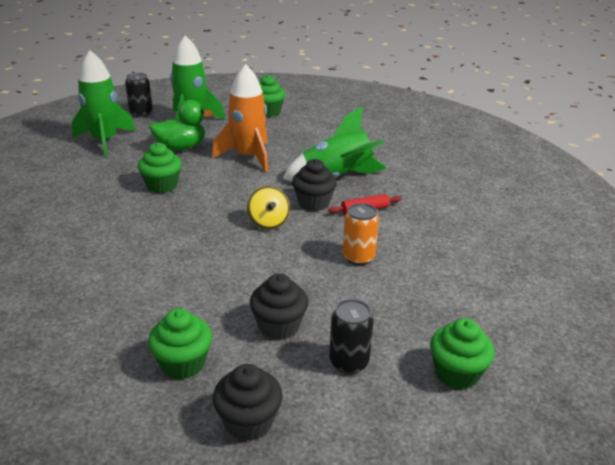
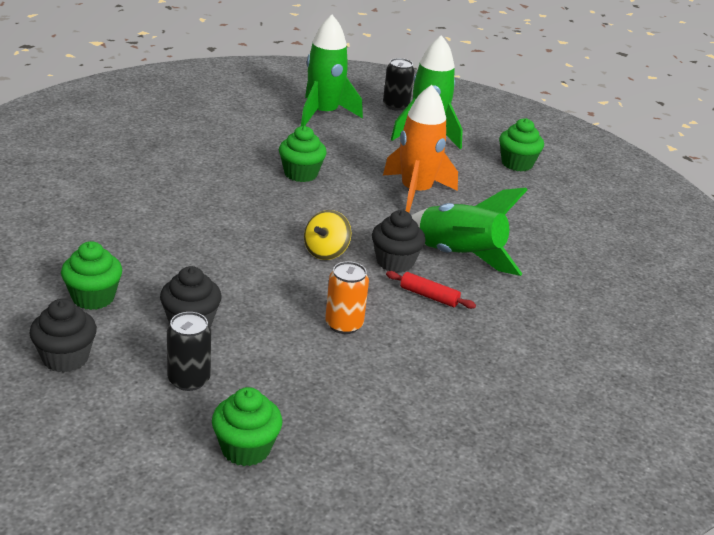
camera: 45 degrees right, 0 degrees up
(181, 147) = (374, 152): green duck -> none

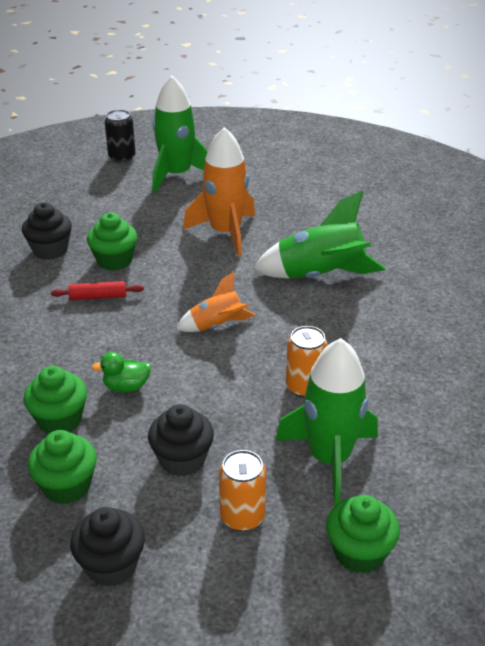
camera: 30 degrees left, 5 degrees up
(188, 379) = (242, 516): black can -> orange can
(207, 258) = (126, 387): none -> green duck
(323, 114) = (70, 192): green rocket -> green rocket (329, 459)
(326, 252) = (217, 326): yellow spinning top -> orange rocket
(395, 262) = (279, 306): black cupcake -> black cupcake (50, 250)
(429, 296) = (337, 324): red rolling pin -> red rolling pin (98, 297)
(517, 163) = (272, 170): green cupcake -> green cupcake (59, 420)

